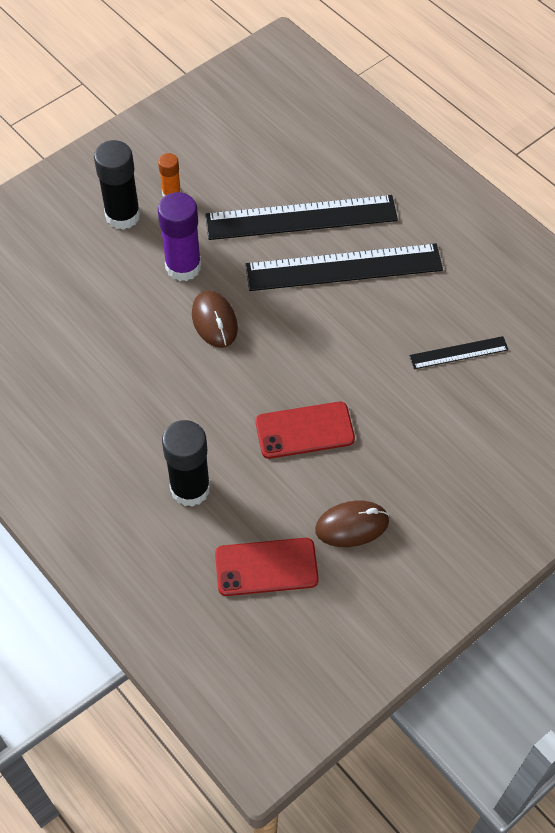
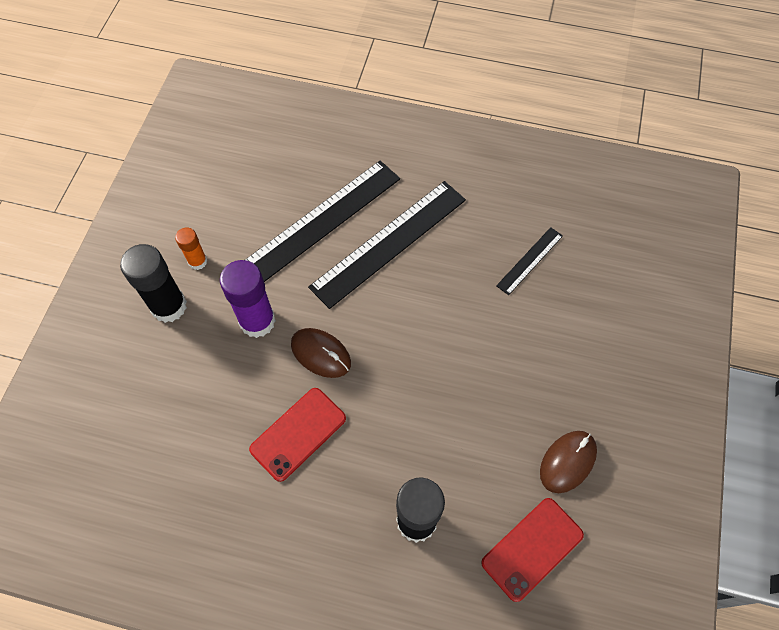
camera: 35 degrees left, 5 degrees up
(304, 430) = (467, 403): red phone -> red phone (298, 434)

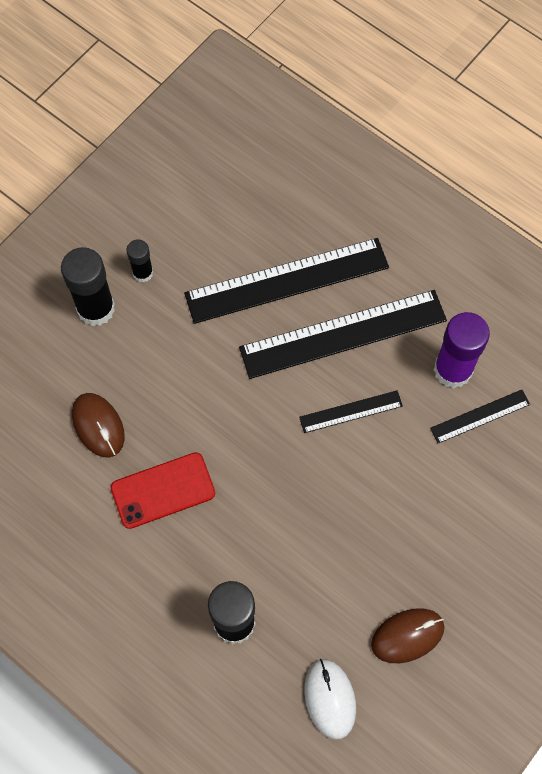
camera: 25 degrees right, 5 degrees up
(197, 261) = (143, 273): orange glue stick -> black glue stick
(257, 321) = (173, 361): purple glue stick -> purple glue stick (452, 370)
(321, 354) = (220, 421): brown mouse -> brown mouse (98, 426)
(426, 300) = (350, 411): none -> black ruler
(532, 548) = (330, 699): red phone -> white mouse

